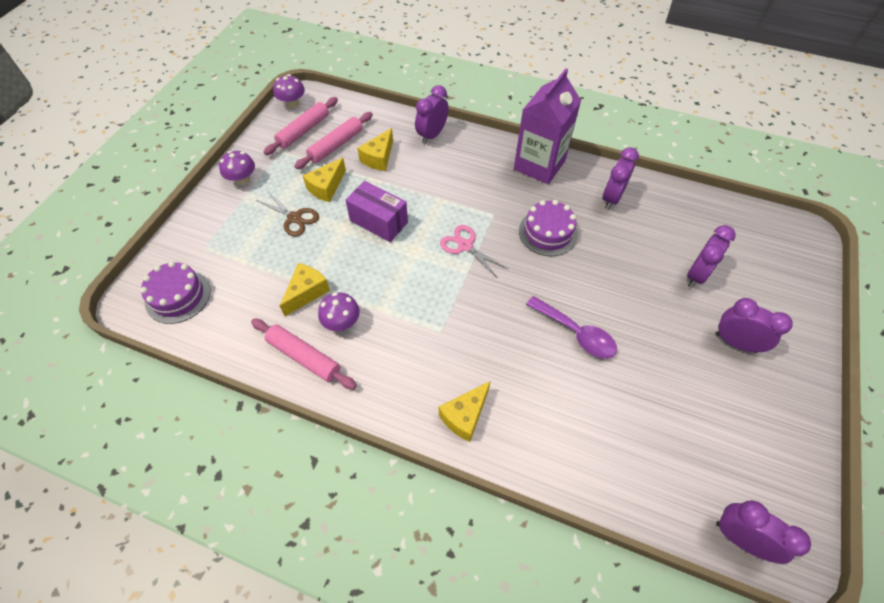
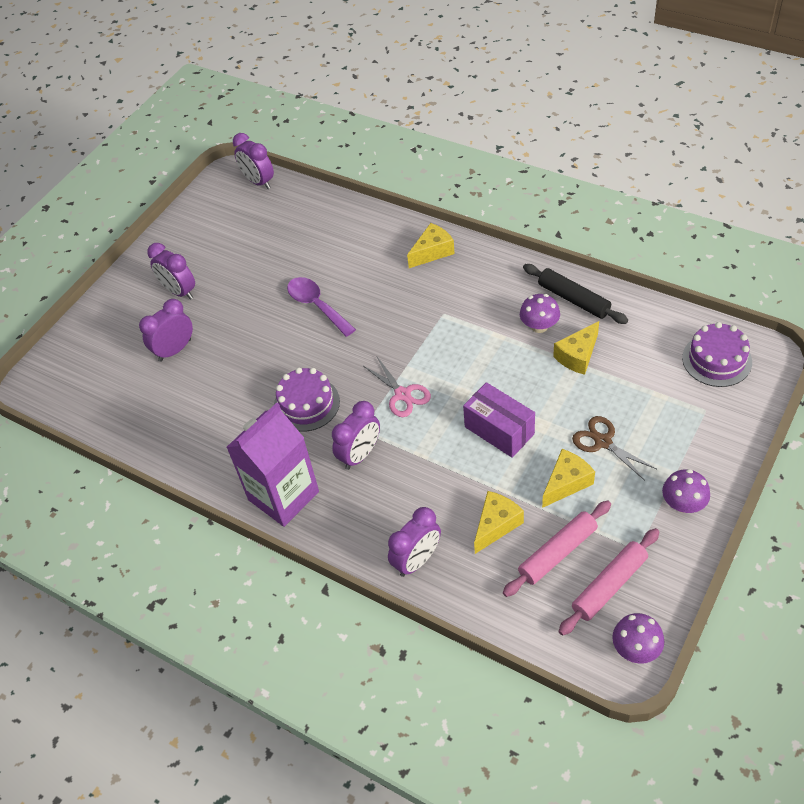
camera: 165 degrees left, 5 degrees down
(304, 357) = (573, 299): pink rolling pin -> black rolling pin
(611, 198) = (215, 441): purple clock -> purple clock (360, 455)

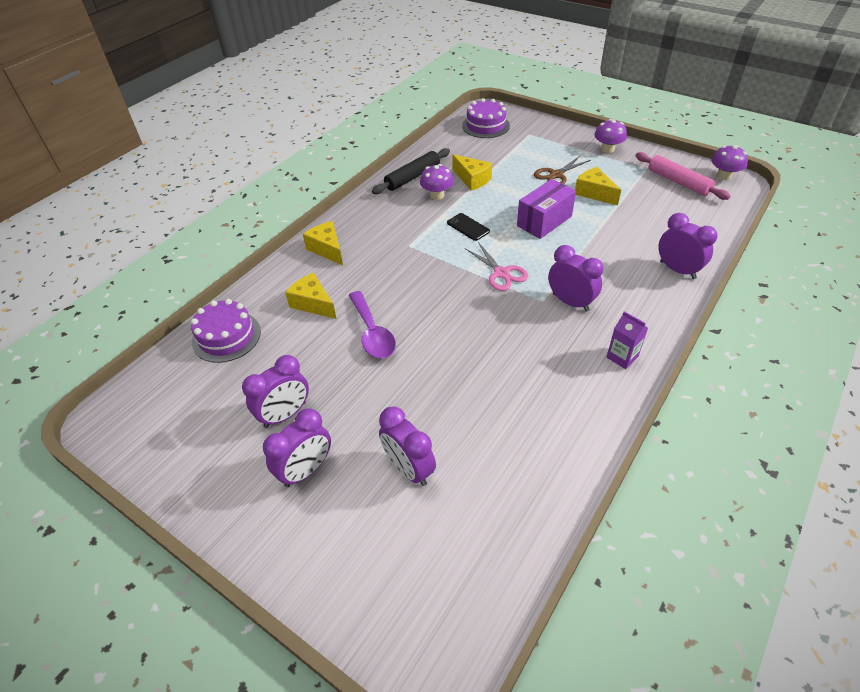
camera: 90 degrees left, 5 degrees down
(258, 182) = (139, 390): purple clock -> purple clock (285, 414)
(283, 496) = (622, 357): purple carton -> purple carton, size x0.44
(306, 404) = (507, 340): purple cake -> purple cake (226, 336)
(317, 305) = (372, 333): purple spoon -> purple spoon turned 75 degrees counterclockwise
(403, 394) = (501, 273): pink scissors -> pink scissors turned 90 degrees clockwise
(480, 360) = (468, 227): none -> black phone
(496, 525) = (636, 227): yellow cheese -> yellow cheese (313, 304)
(558, 553) = (656, 201): pink rolling pin -> none

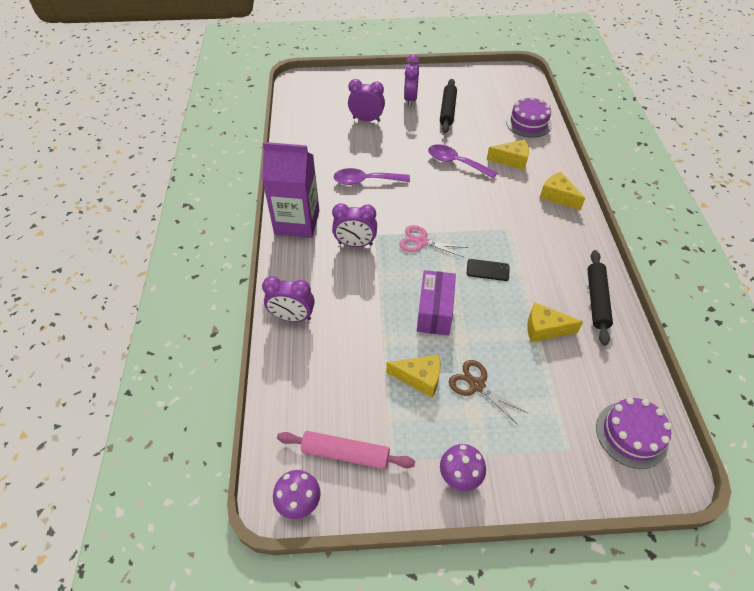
camera: 140 degrees right, 5 degrees up
(285, 414) = (447, 110): purple clock -> black rolling pin
(327, 249) = (557, 196): yellow cheese -> yellow cheese turned 150 degrees counterclockwise
(437, 195) = (550, 290): purple mushroom -> none
(499, 367) = (365, 181): none -> purple spoon
(556, 175) = (476, 385): brown scissors -> brown scissors turned 60 degrees counterclockwise
(622, 357) = (297, 222): purple carton -> purple carton, size x2.28

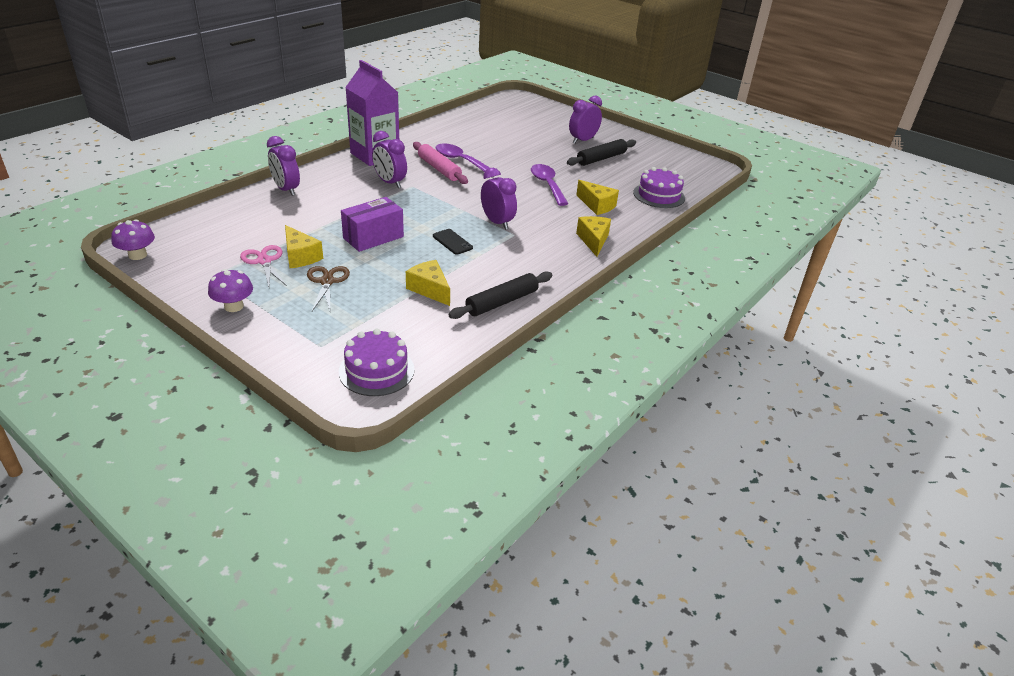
camera: 40 degrees right, 15 degrees down
(345, 454) = (196, 255): pink rolling pin -> pink rolling pin (439, 169)
(366, 120) = (525, 135): purple clock -> purple clock (497, 222)
(421, 242) = (435, 205): pink scissors -> pink scissors (264, 261)

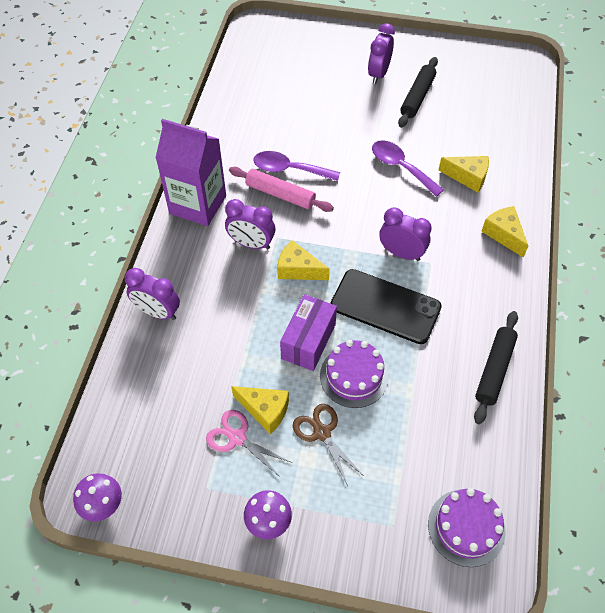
camera: 25 degrees left, 20 degrees up
(429, 289) = (421, 389): yellow cheese -> yellow cheese (298, 269)
(452, 242) = (385, 306): black phone -> black phone, size x2.15
(659, 195) = (508, 132): purple cake -> purple cake (354, 376)

